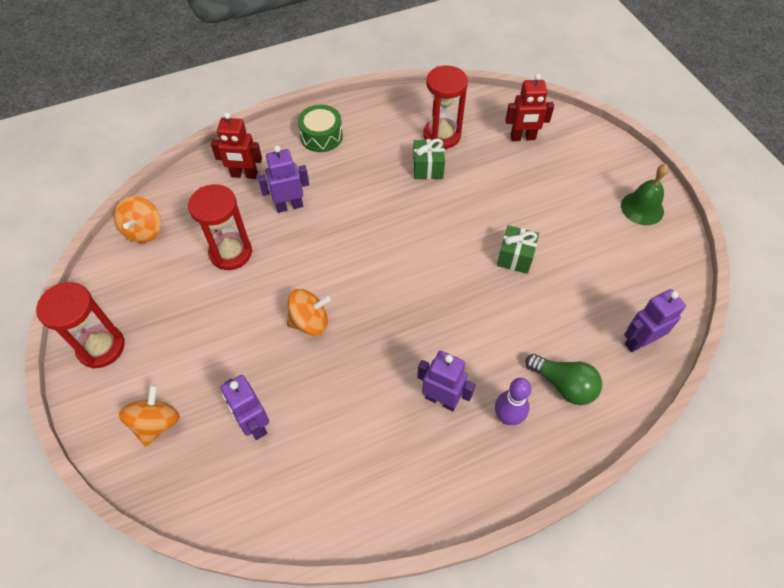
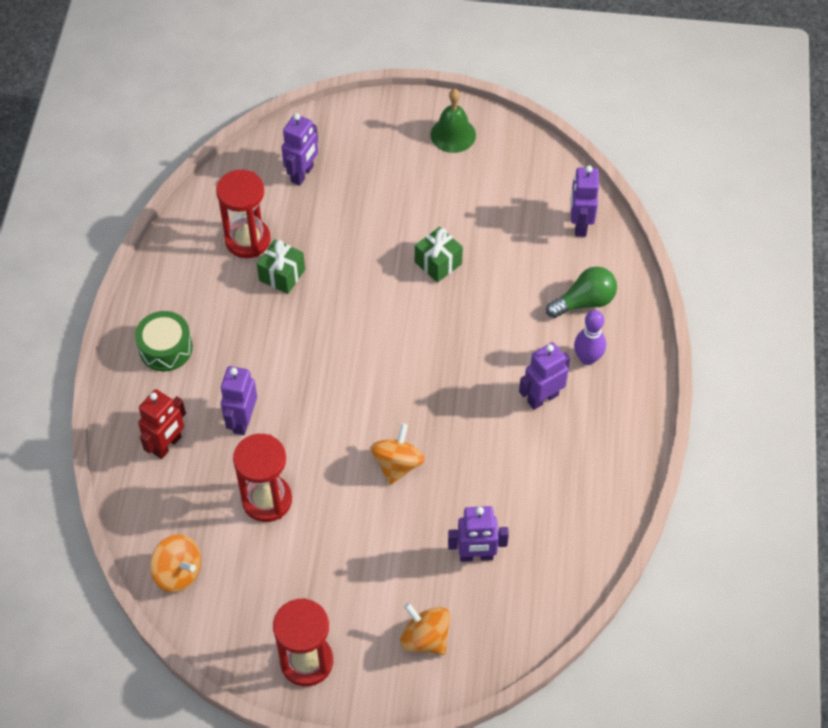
camera: 60 degrees left, 0 degrees up
(522, 137) = (302, 174): red robot -> purple robot

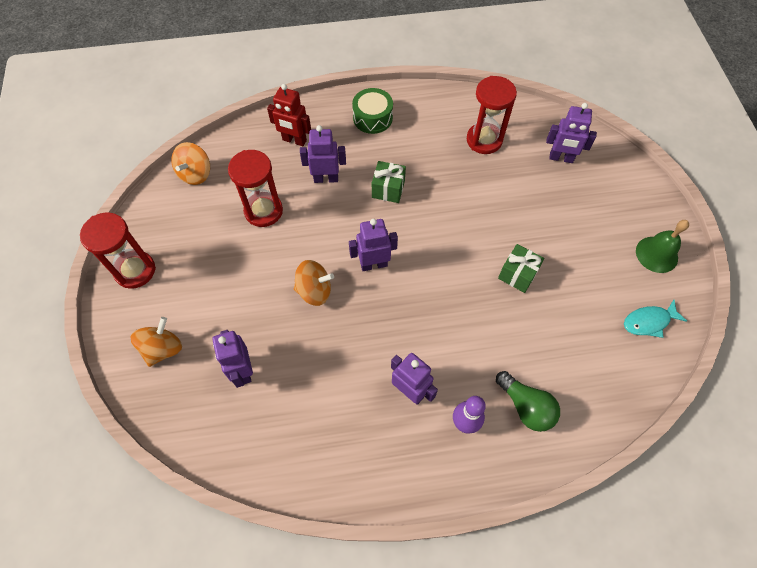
camera: 75 degrees right, 5 degrees up
(282, 275) = (461, 169): green gift -> green gift (388, 189)
(525, 170) = (648, 322): none -> turquoise fish
(580, 225) = (610, 384): purple robot -> purple robot (374, 264)

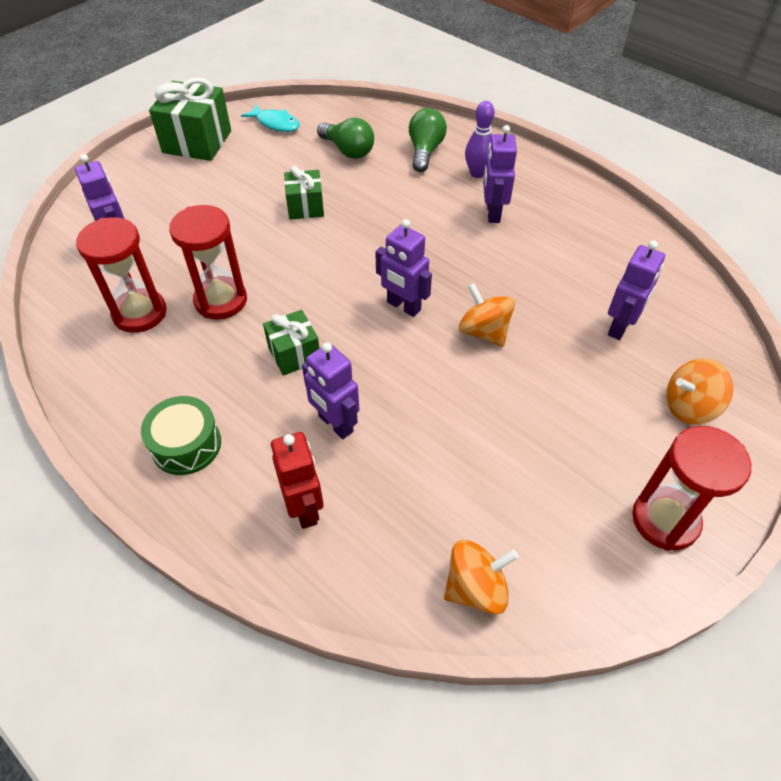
camera: 130 degrees left, 10 degrees down
(263, 211) = (445, 452): red hourglass -> red hourglass (221, 300)
(569, 349) = (348, 150): none -> green light bulb
(656, 254) = (197, 142): green bell -> green gift

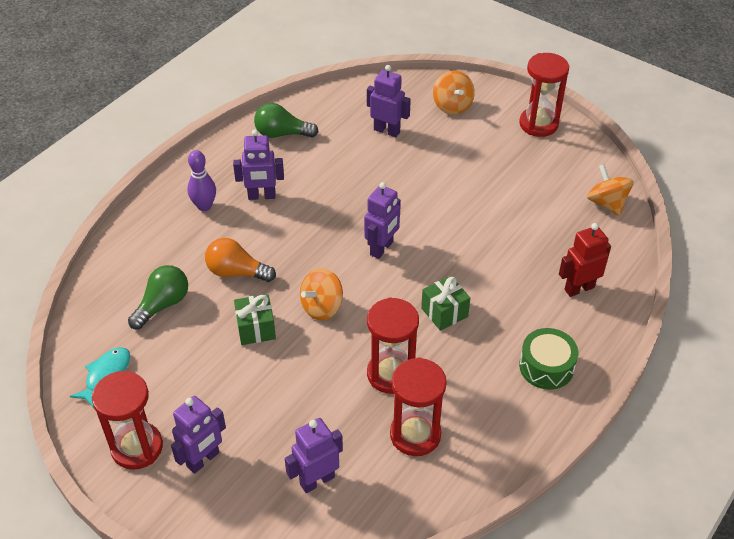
camera: 95 degrees left, 5 degrees down
(197, 142) = (137, 447): green gift -> red hourglass
(335, 424) = (506, 279): purple robot -> purple robot (203, 460)
(382, 195) = (236, 272): none -> orange light bulb
(425, 151) = (167, 244): green light bulb -> green light bulb (282, 134)
(484, 332) = (402, 201): orange spinning top -> orange spinning top (322, 307)

